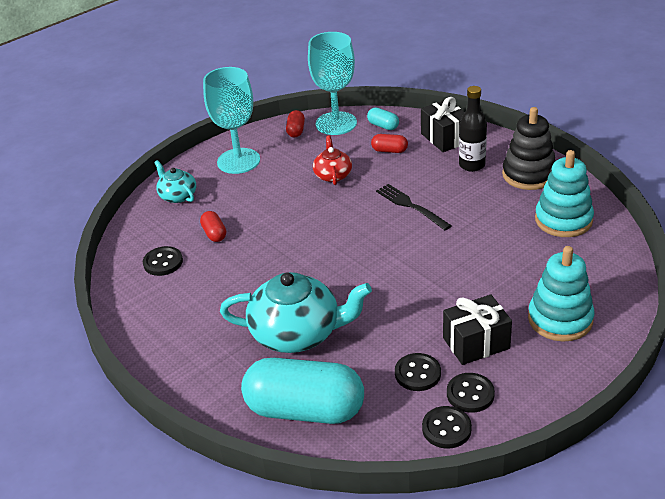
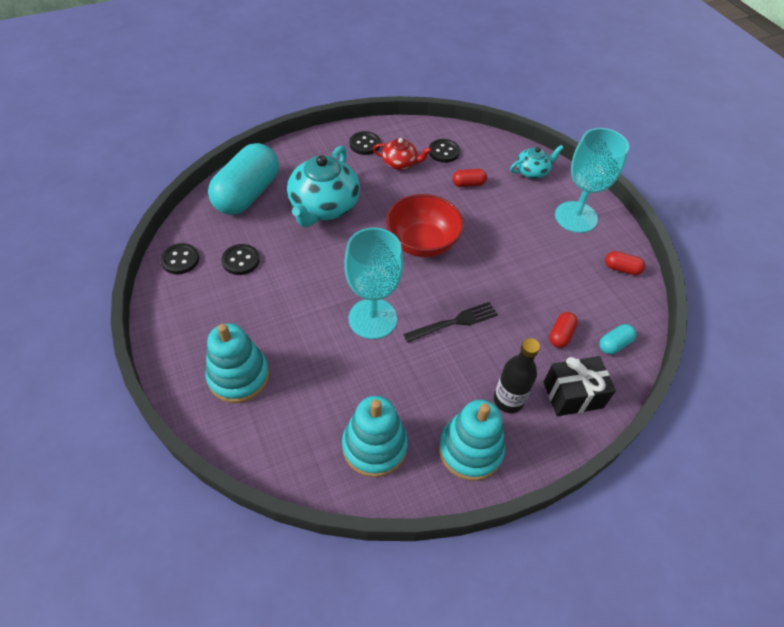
camera: 100 degrees right, 15 degrees up
(320, 246) = (422, 243): none -> red bowl
(333, 175) = (529, 278): red teapot -> red teapot (400, 163)
(336, 123) = (629, 304): turquoise goblet -> turquoise goblet (372, 318)
(470, 394) = (201, 284): black button -> black button (365, 144)
(476, 343) = (248, 306): black gift -> none
(529, 175) = (470, 450): black stacking toy -> turquoise stacking toy

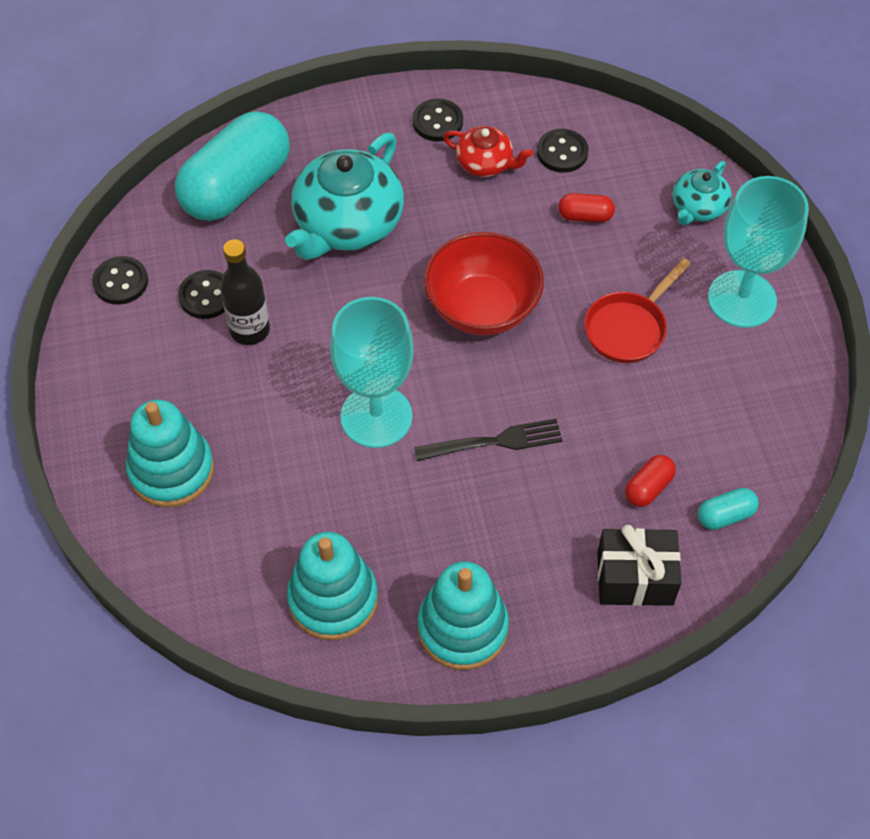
camera: 15 degrees right, 5 degrees up
(508, 400) = (537, 570): black bottle -> black bottle (250, 330)
(515, 242) = (628, 328): none -> red pan
(532, 171) = (698, 208): turquoise teapot -> turquoise teapot turned 135 degrees clockwise
(621, 269) = (783, 398): red capsule -> none

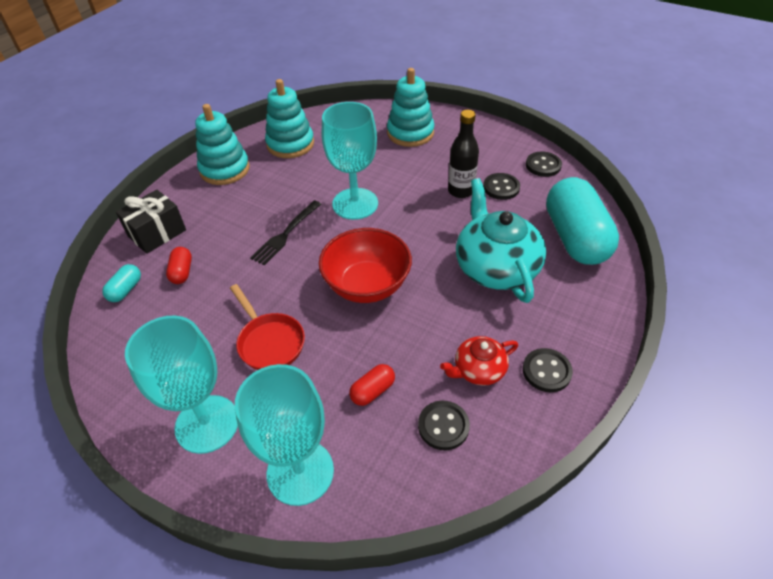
camera: 135 degrees right, 10 degrees down
(628, 328) = (269, 342): red pan -> red pan turned 150 degrees clockwise
(698, 208) = (300, 472): turquoise teapot -> turquoise goblet

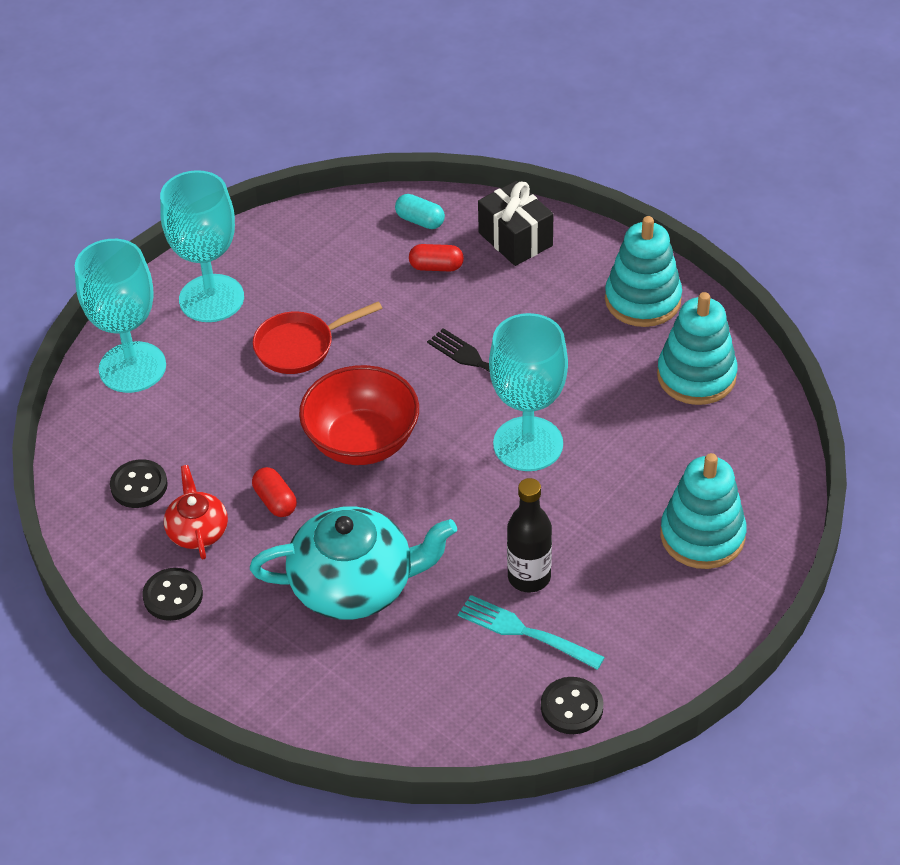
camera: 100 degrees right, 0 degrees up
(372, 391) = (203, 431): red capsule -> red capsule (275, 501)
(501, 188) = (525, 632): black button -> turquoise fork
(575, 238) = (386, 698): turquoise capsule -> none

